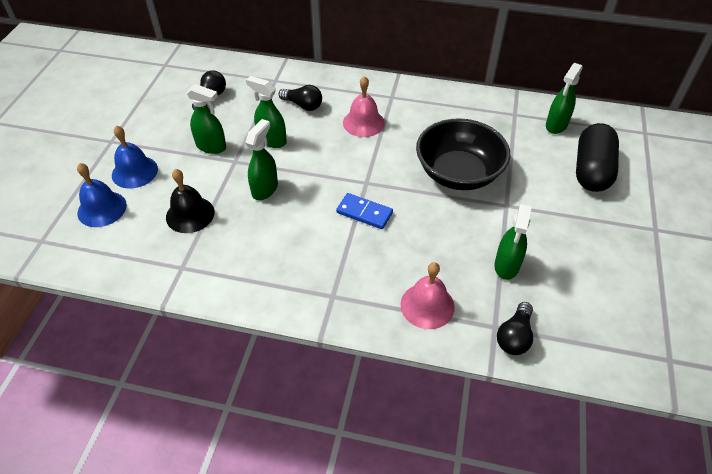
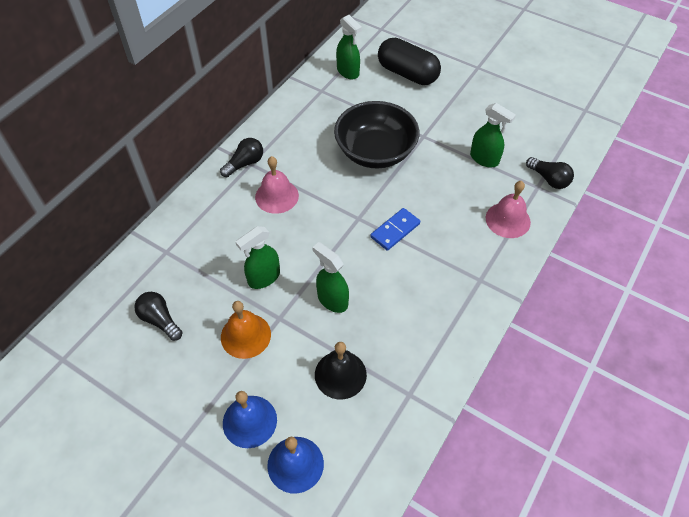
camera: 70 degrees left, 5 degrees up
(211, 146) = (245, 335): green spray bottle -> orange bell
(303, 105) = (223, 237): black light bulb -> black light bulb (245, 163)

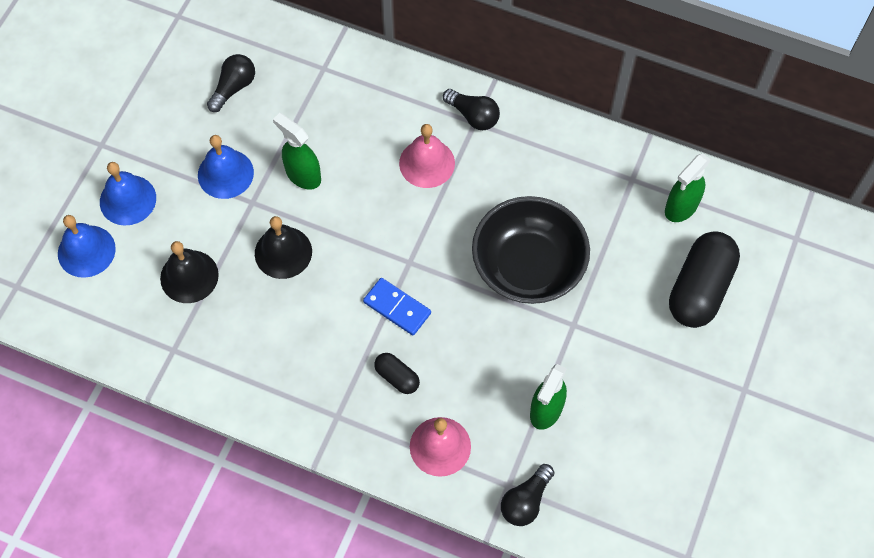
camera: 80 degrees right, 10 degrees up
(245, 335) = (225, 173): orange bell -> blue bell
(332, 300) = (283, 252): green spray bottle -> black bell
(452, 238) = (397, 377): none -> black capsule

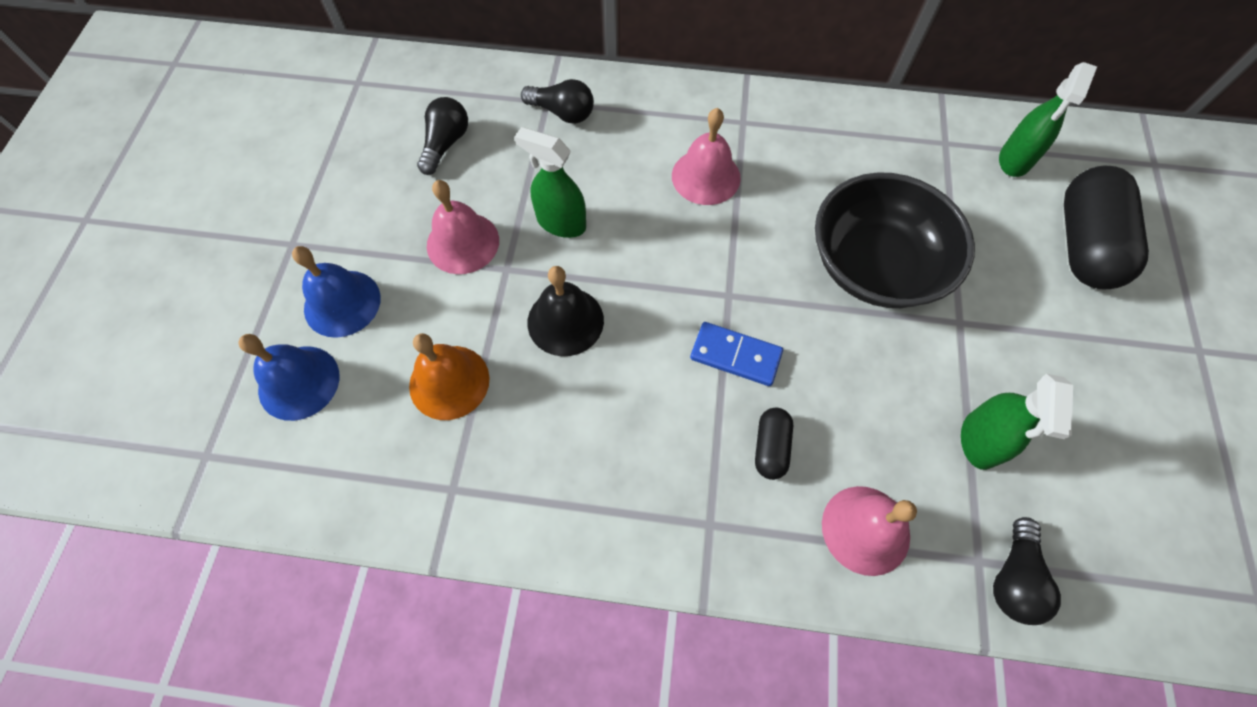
camera: 15 degrees left, 0 degrees up
(189, 276) = (449, 382): black bell -> orange bell
(225, 173) = (463, 243): blue bell -> pink bell
(397, 377) = (770, 447): black capsule -> black capsule turned 75 degrees clockwise
(473, 116) = (739, 115): black light bulb -> black light bulb (562, 113)

